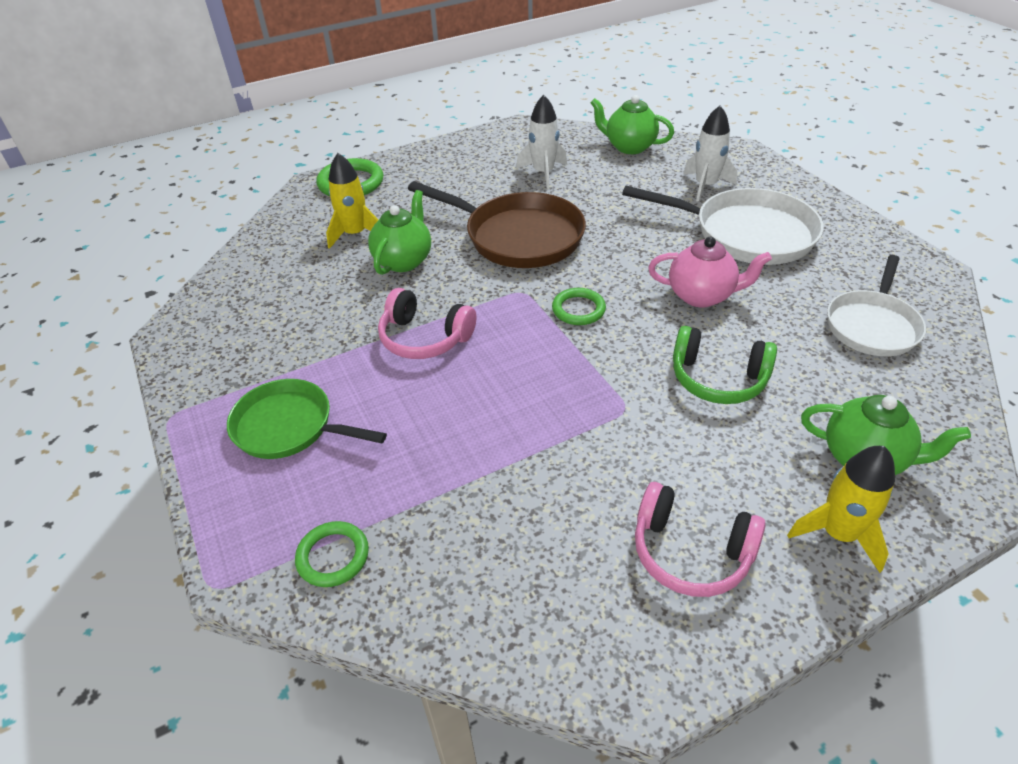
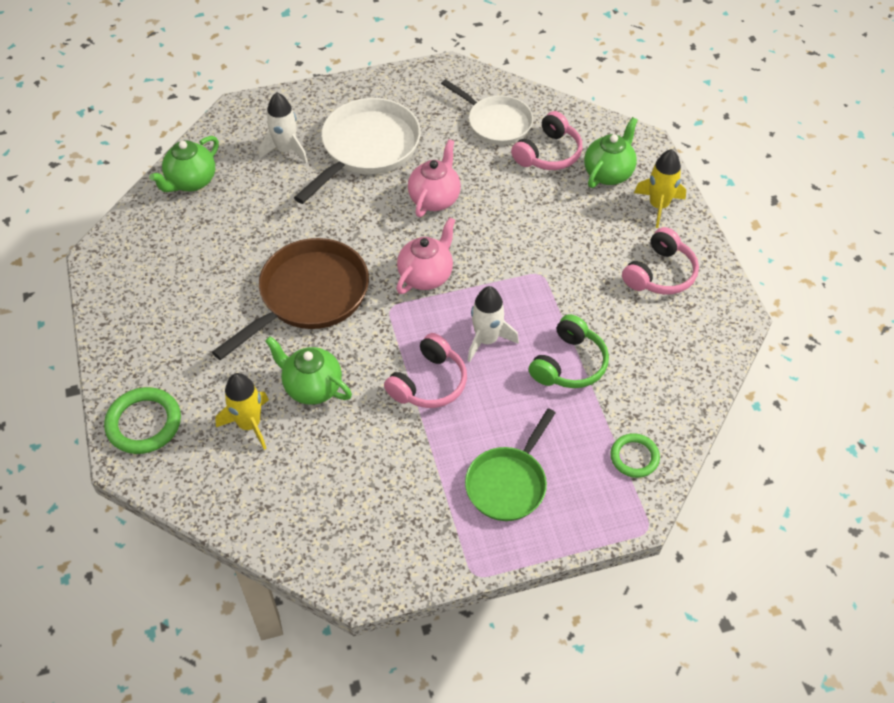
camera: 80 degrees left, 10 degrees up
(543, 173) = (207, 256): white rocket -> white rocket (486, 340)
(578, 309) = (426, 276): green ring -> pink teapot
(718, 379) = (525, 217): green headphones -> green headphones (569, 364)
(855, 385) = (548, 153): none -> pink headphones

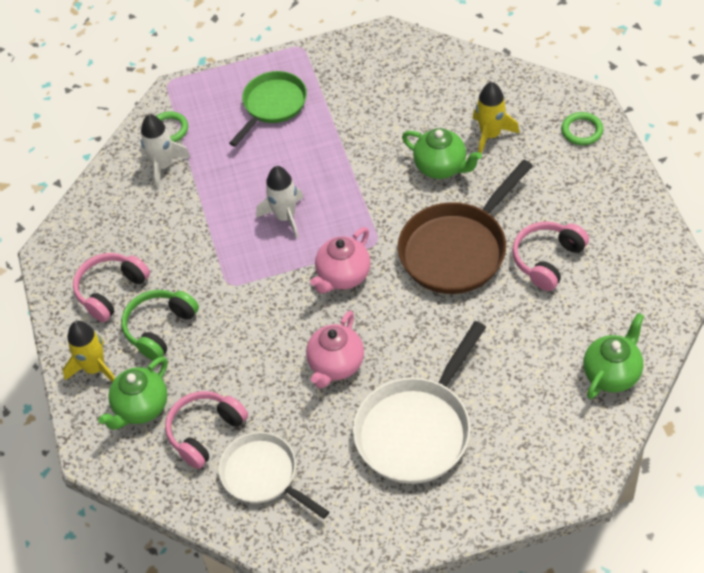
camera: 175 degrees left, 0 degrees up
(144, 423) = (582, 131): green ring -> green ring, size x0.64
(286, 150) = (512, 423): white rocket -> white rocket (163, 166)
(429, 383) = (338, 177): pink headphones -> pink headphones (547, 260)
(569, 364) = (212, 200): green headphones -> green headphones (159, 328)

